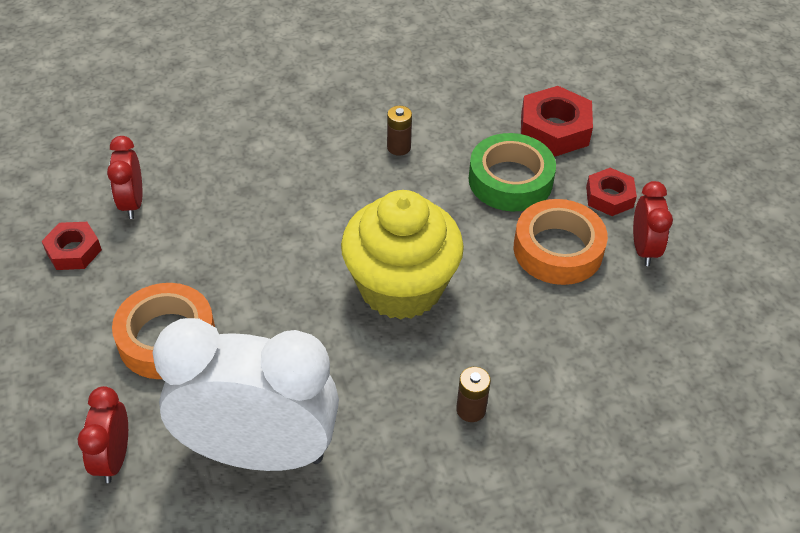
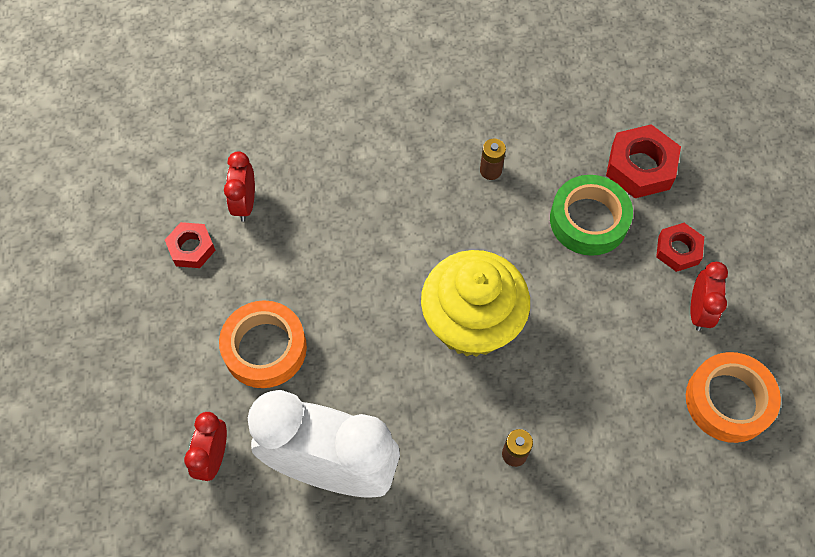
camera: 10 degrees right, 15 degrees up
(558, 249) = (619, 302): orange tape -> orange tape (728, 401)

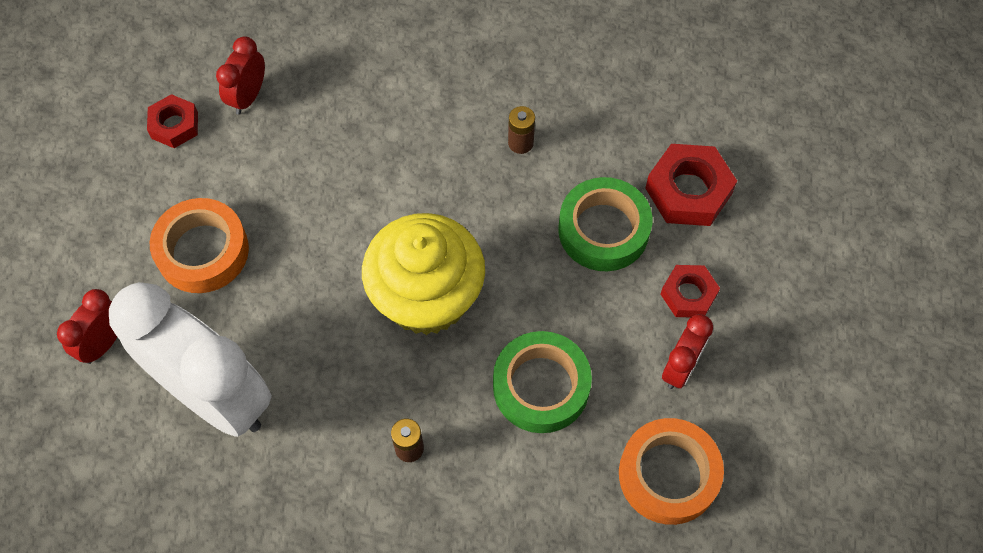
camera: 20 degrees right, 0 degrees up
(597, 365) = (541, 386): none -> green tape

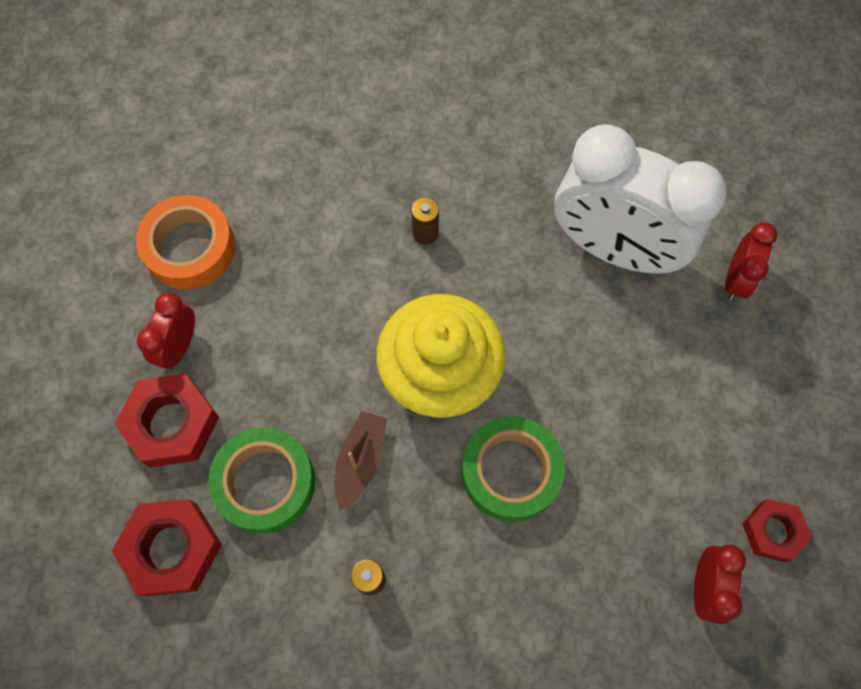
camera: 170 degrees right, 5 degrees up
(202, 251) = (680, 386): orange tape -> none
(515, 234) = (360, 461): none -> brown boat
(541, 386) = (313, 306): green tape -> green tape (511, 471)
(688, 294) = (171, 423): red nut -> red nut, size x1.60

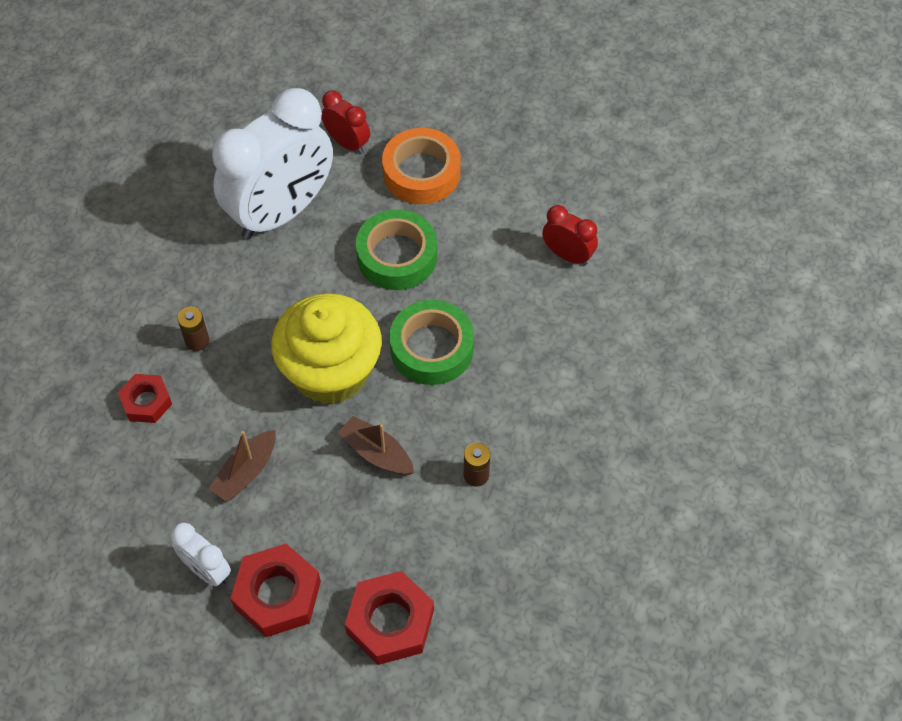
camera: 70 degrees left, 10 degrees down
(179, 346) = (206, 570): red clock -> white clock
(190, 248) = (111, 536): orange tape -> orange tape (421, 172)
(265, 483) = (364, 532): green tape -> green tape (397, 256)
(295, 339) = (246, 472): none -> brown boat
(772, 531) = (545, 198): red nut -> red nut (146, 402)

